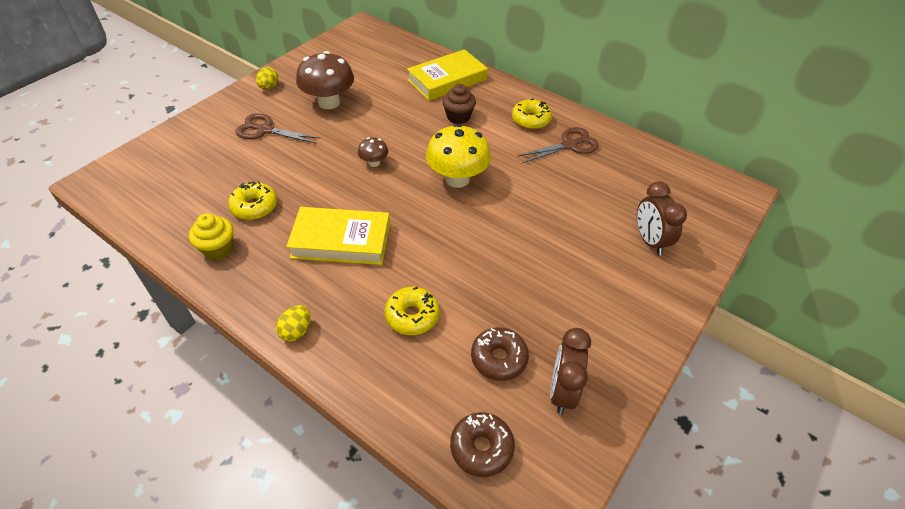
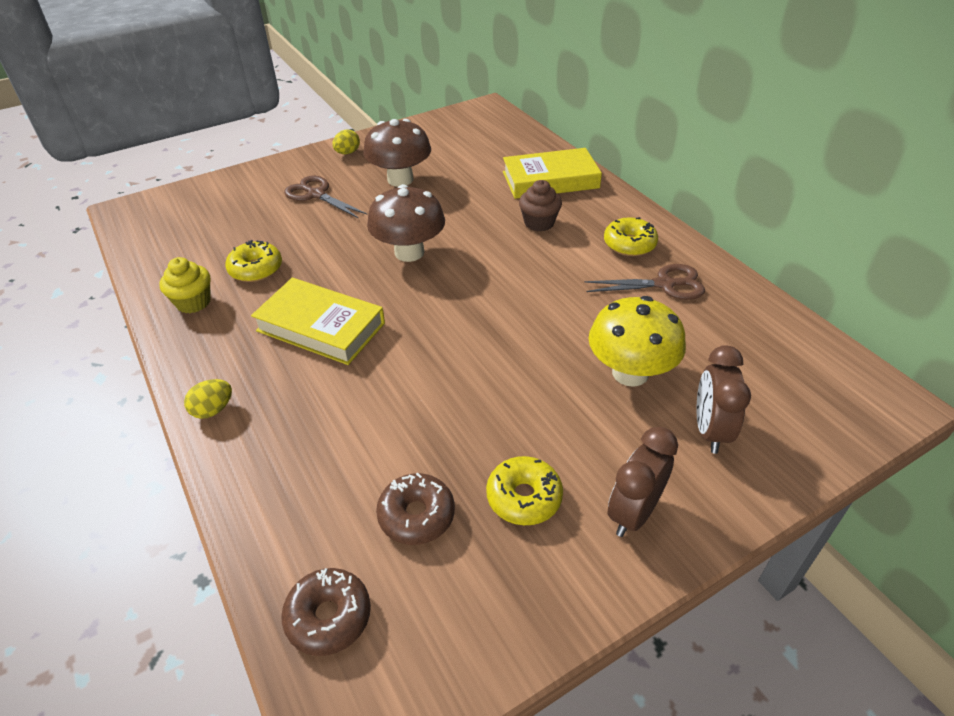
camera: 25 degrees right, 5 degrees down
(374, 163) = (409, 252): brown mushroom -> brown mushroom, size x2.04
(412, 316) = (346, 432): yellow donut -> yellow donut (524, 497)
(457, 179) = (495, 292): yellow mushroom -> yellow mushroom (630, 373)
(562, 391) = (472, 585): brown clock -> brown clock (633, 513)

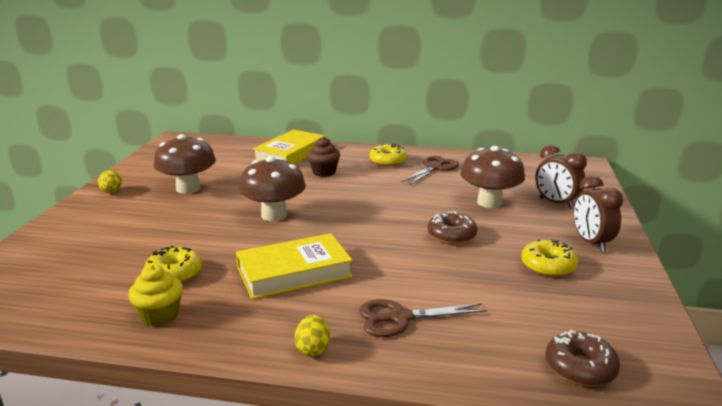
camera: 50 degrees left, 20 degrees down
(316, 194) = (135, 220): brown scissors -> brown scissors (400, 318)
(416, 515) = (525, 304): brown donut -> brown donut (451, 235)
(630, 373) = (489, 202): yellow mushroom -> brown mushroom

